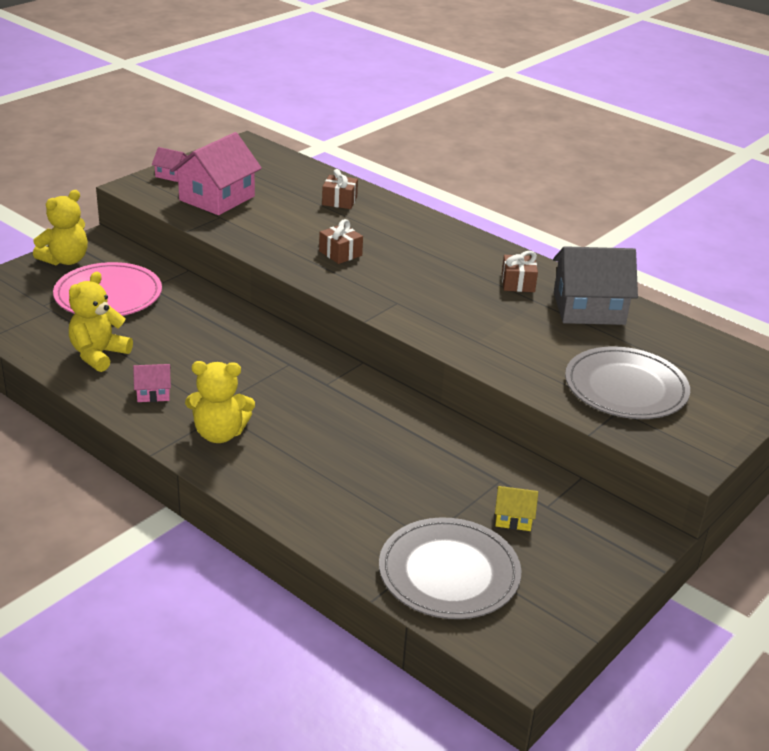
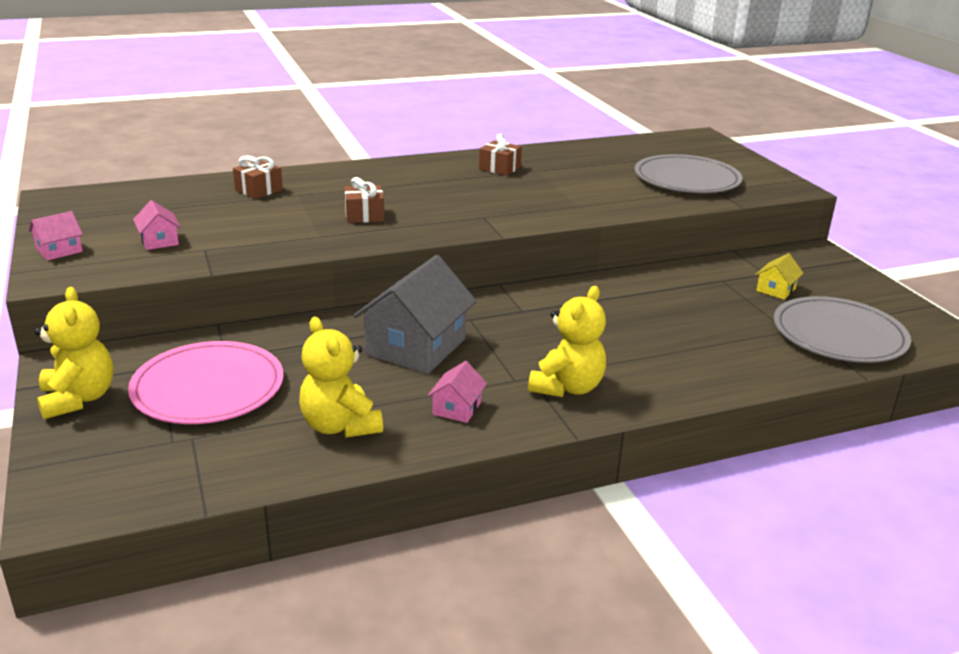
camera: 60 degrees left, 5 degrees down
(217, 198) = (159, 241): pink house -> pink house, size x0.47
(589, 308) = (563, 158): grey house -> grey house (416, 347)

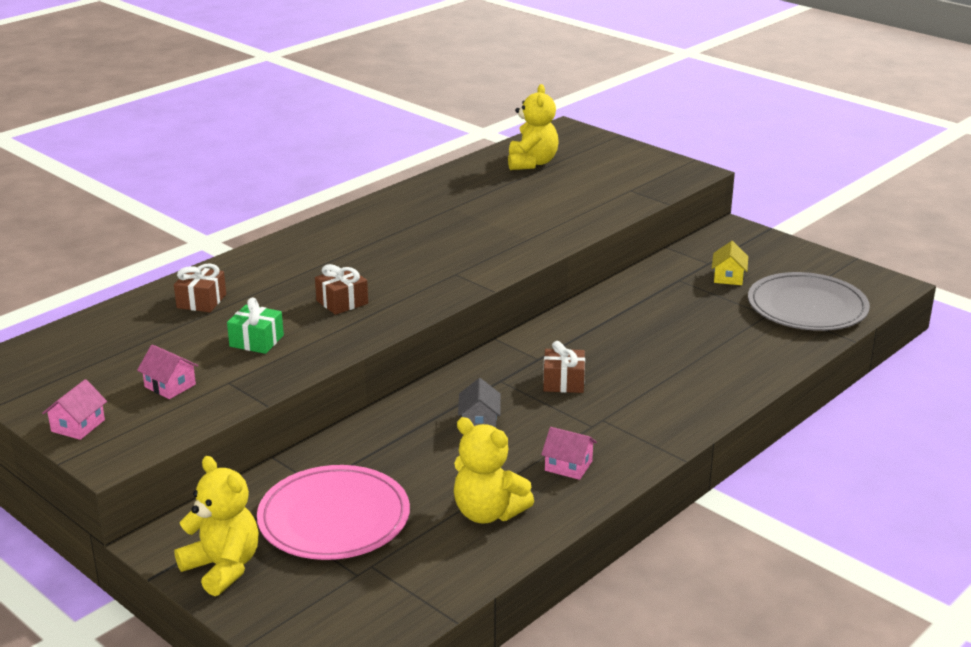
camera: 25 degrees left, 0 degrees up
(263, 226) = (256, 341): none -> green gift
(416, 347) = (479, 421): grey house -> grey house, size x0.47
(457, 408) = (568, 466): pink house -> pink house turned 60 degrees counterclockwise
(499, 168) = (415, 214): brown gift -> brown gift (563, 382)
(567, 387) = (639, 419): yellow teddy bear -> yellow teddy bear (532, 163)
(687, 179) = (596, 184): grey plate -> none

